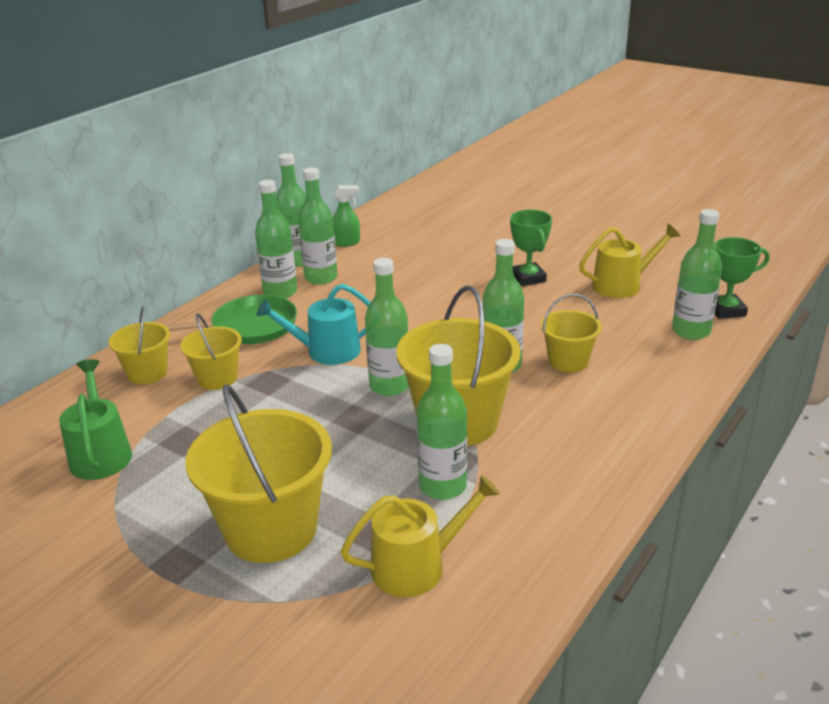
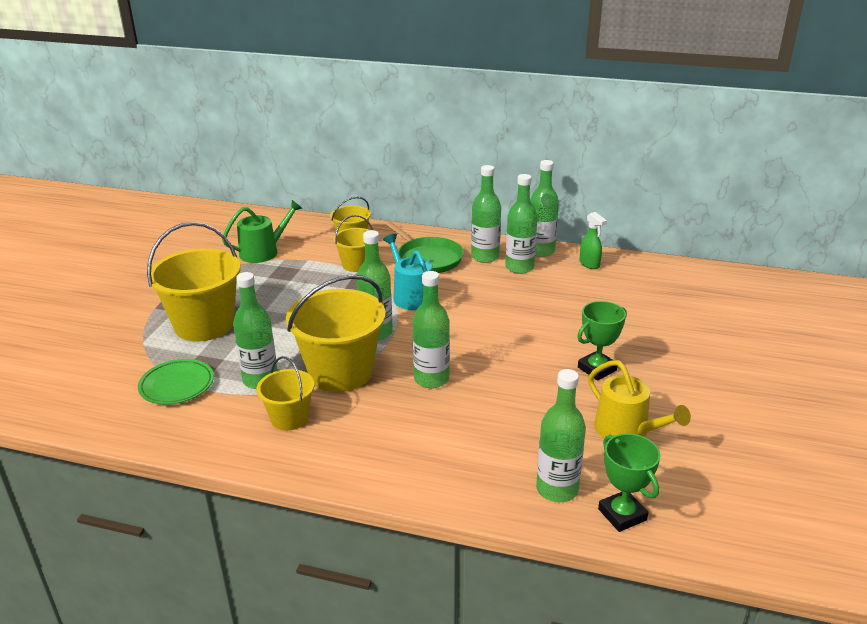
camera: 70 degrees right, 0 degrees up
(417, 566) = (177, 385): yellow watering can -> green plate
(568, 361) = (455, 414): yellow bucket -> yellow bucket (289, 418)

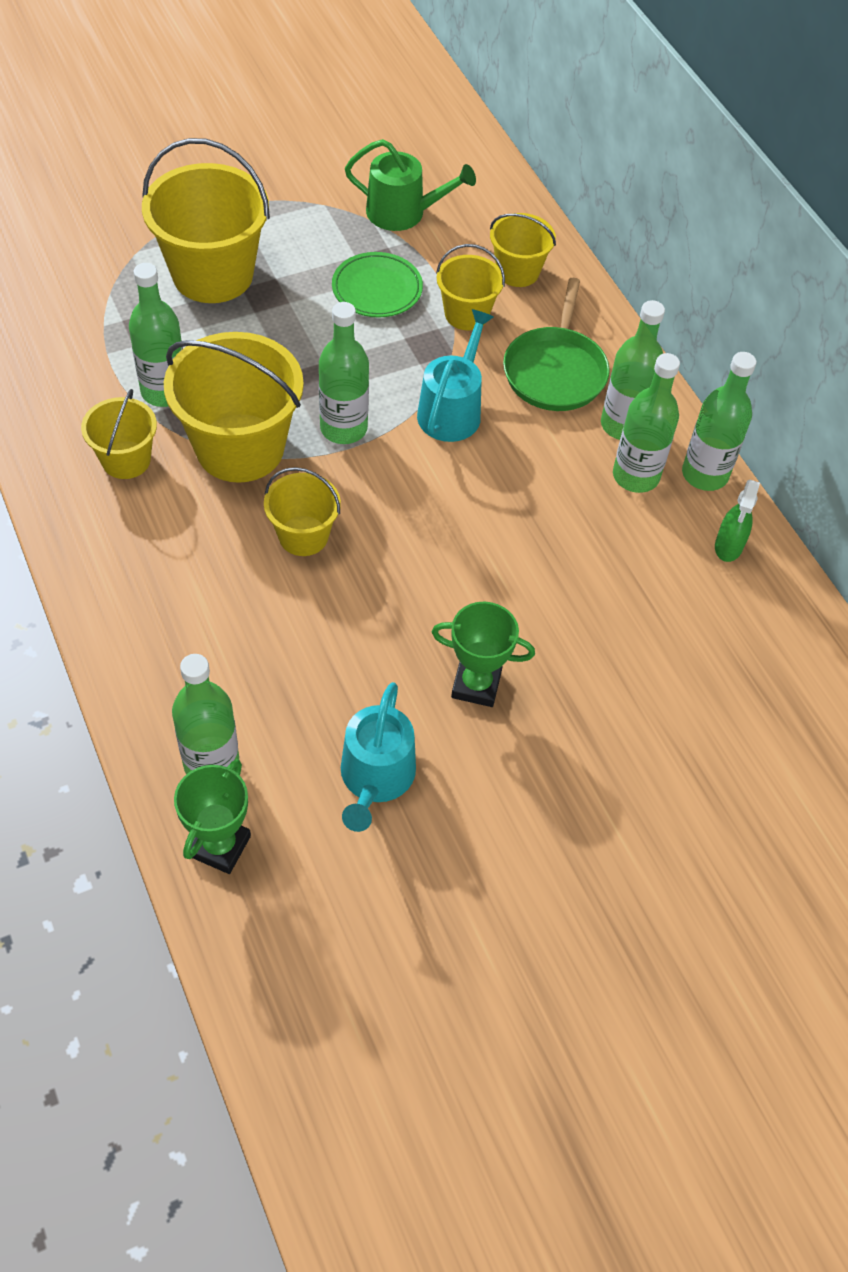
camera: 45 degrees right, 25 degrees up
(177, 385) = (95, 333): green plate -> green plate (377, 289)
(431, 379) = (303, 536): green bottle -> yellow bucket
(626, 431) = (375, 778): yellow watering can -> turquoise watering can

